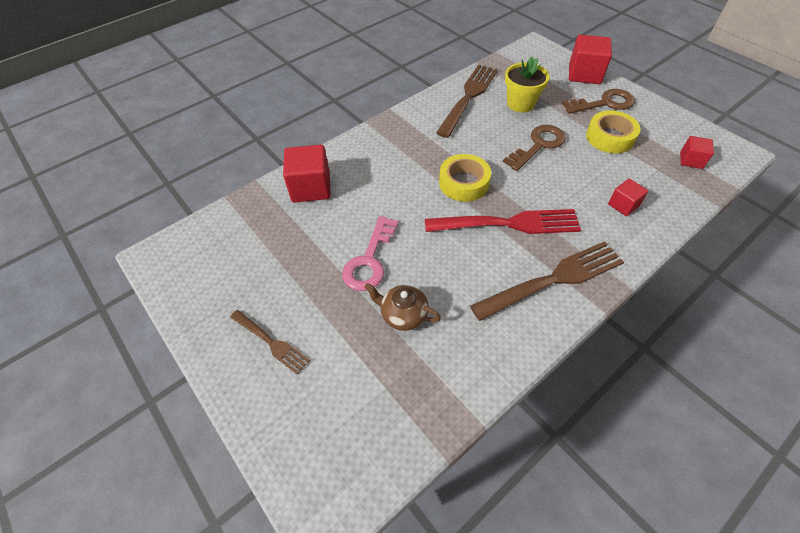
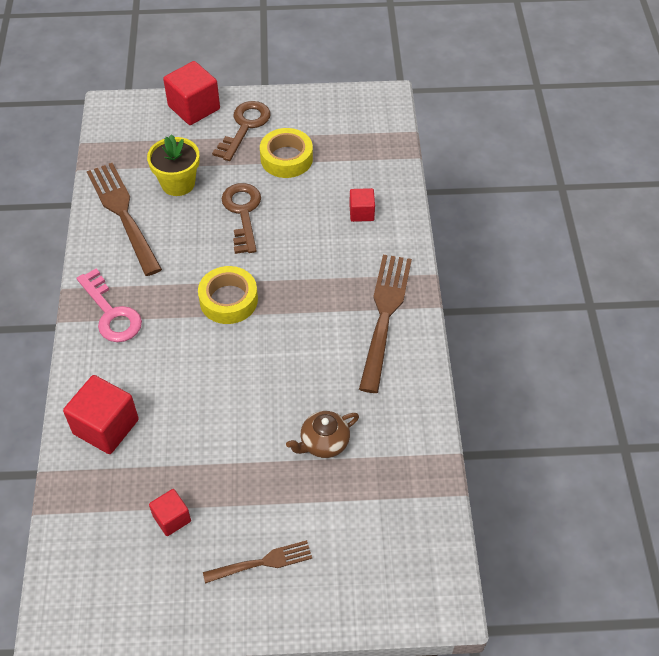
camera: 55 degrees left, 0 degrees up
(369, 260) = (245, 432): pink key -> pink key (111, 313)
(507, 224) = (304, 303): red fork -> none
(691, 160) = (363, 132): red cube -> red cube (172, 518)

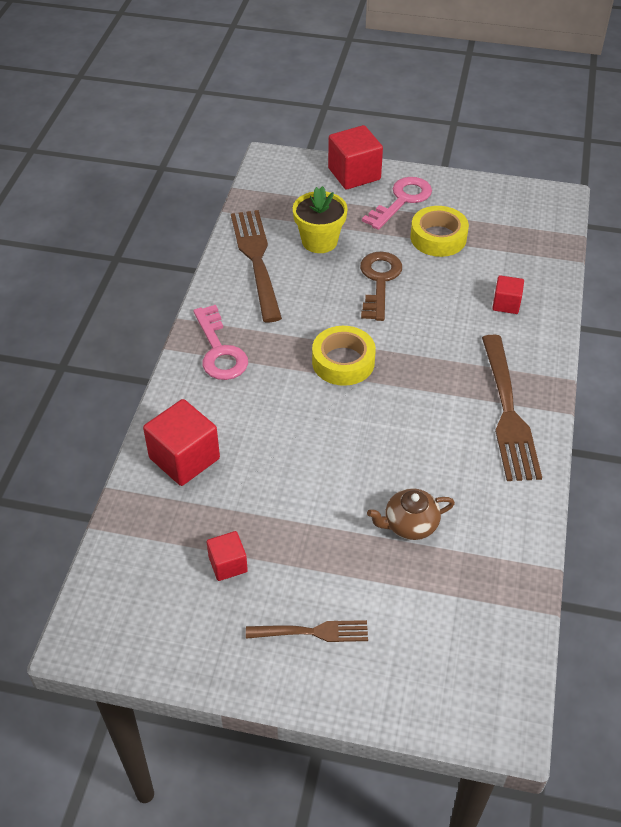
camera: 15 degrees right, 5 degrees down
(245, 127) = (402, 200): brown key -> pink key
(385, 317) = (507, 411): brown fork -> brown fork turned 150 degrees clockwise

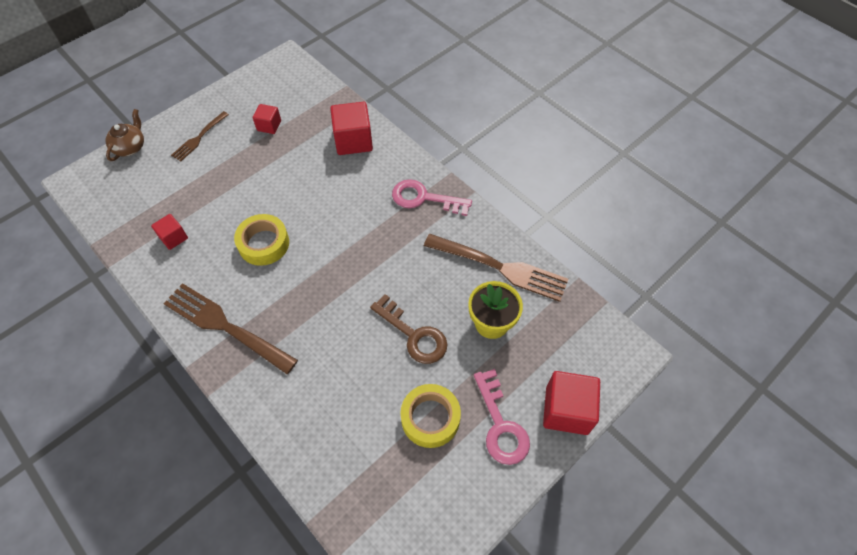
camera: 125 degrees right, 10 degrees up
(343, 362) = (355, 259): yellow tape -> yellow tape (264, 244)
(409, 524) = (209, 215): brown teapot -> brown teapot (130, 147)
(506, 304) = (316, 410): red cube -> red cube (173, 238)

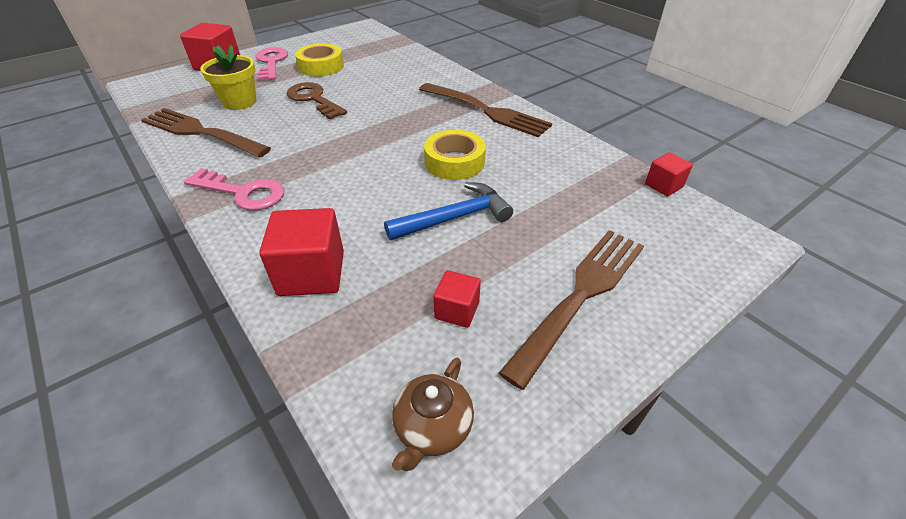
camera: 175 degrees left, 15 degrees down
(130, 147) = (696, 287): brown teapot -> brown teapot (432, 428)
(173, 238) = (565, 172): red cube -> red cube (663, 185)
(199, 137) = (580, 297): brown fork -> brown fork, size x1.80
(267, 186) = (455, 218): none -> blue hammer

